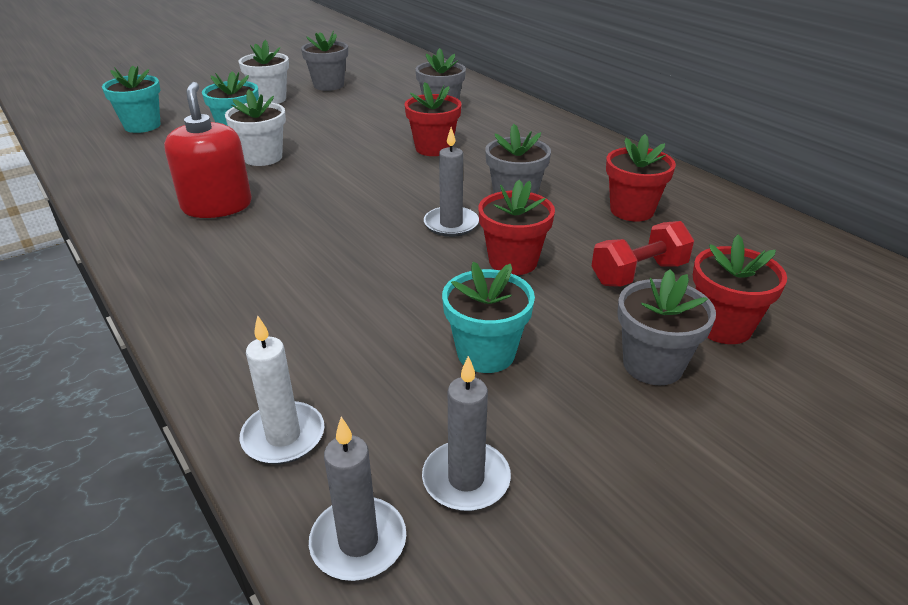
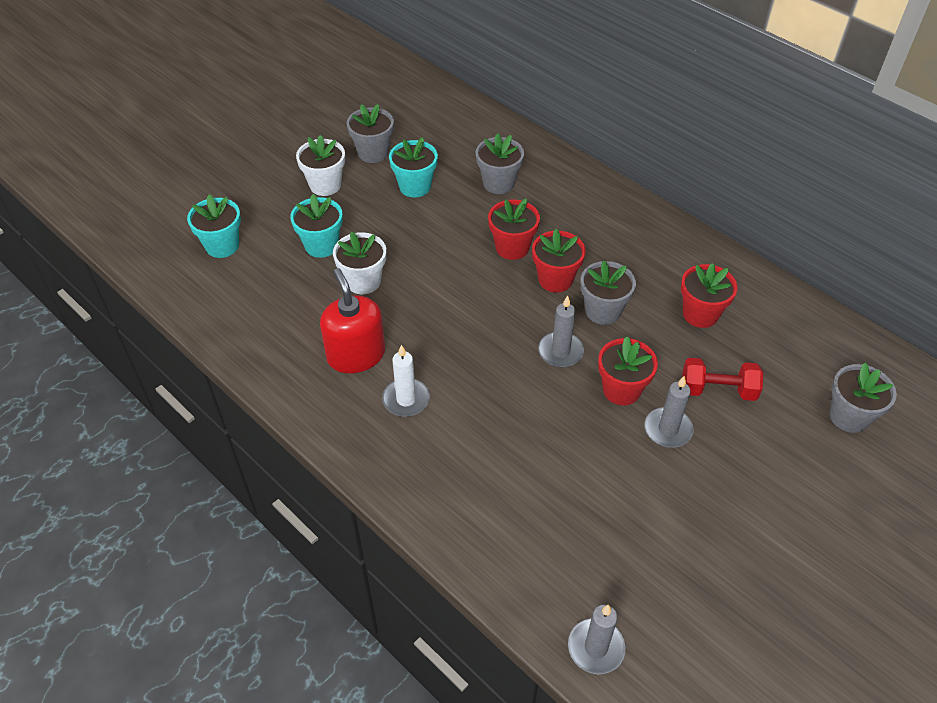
camera: 10 degrees left, 15 degrees up
(283, 436) = (518, 581): white candle -> white candle (406, 399)
(466, 479) = (644, 594): grey candle -> grey candle (668, 429)
(486, 353) = (627, 488): turquoise flower pot -> turquoise flower pot (415, 186)
(638, 273) = (718, 390): red dumbbell -> red dumbbell turned 45 degrees clockwise
(653, 365) = (741, 481): grey flower pot -> grey flower pot (849, 416)
(723, 326) = (784, 437): red flower pot -> red flower pot (555, 279)

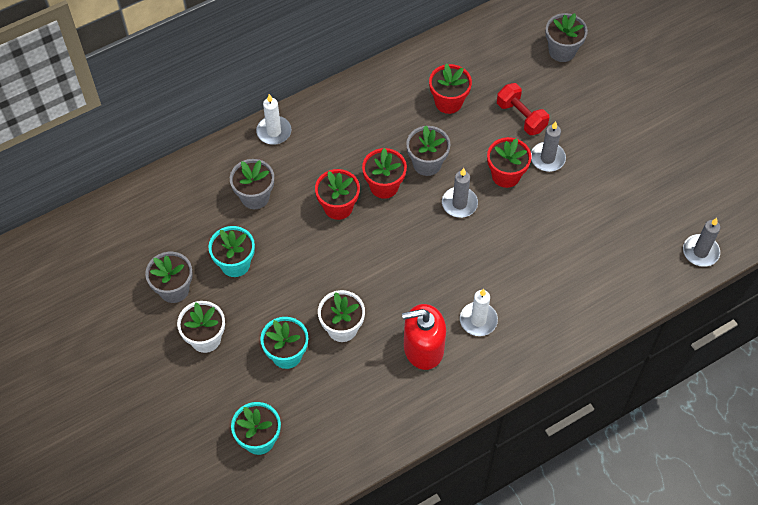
camera: 75 degrees left, 10 degrees up
(584, 180) = (274, 132): none -> white candle
(718, 390) = (521, 117): red dumbbell -> red dumbbell turned 60 degrees counterclockwise

